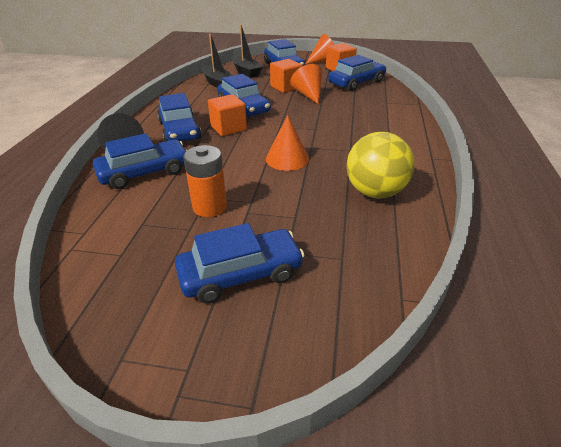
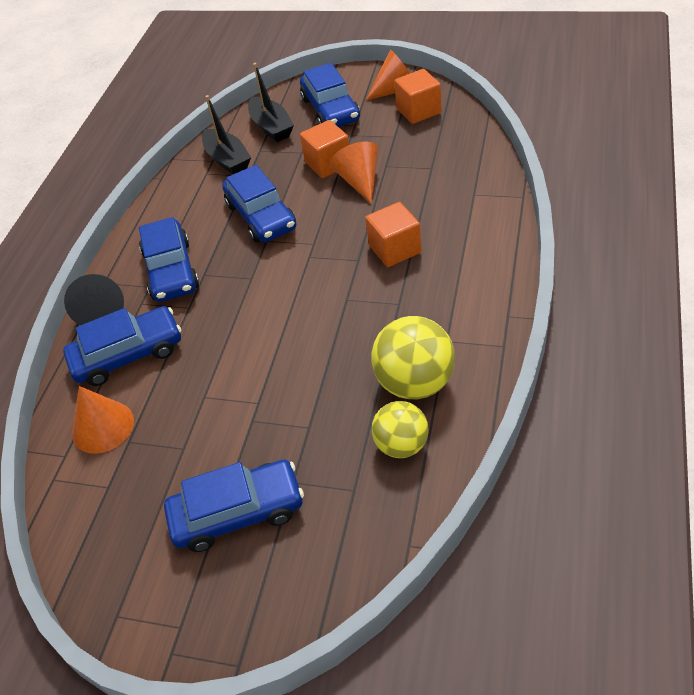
camera: 10 degrees right, 10 degrees up
(210, 207) = (207, 412): orange battery -> none
(228, 128) = (237, 263): orange cube -> orange cube (395, 249)
(287, 159) = (311, 323): orange cone -> orange cone (103, 427)
(356, 82) = (438, 146): blue car -> none
(375, 229) = (401, 445): none -> yellow ball

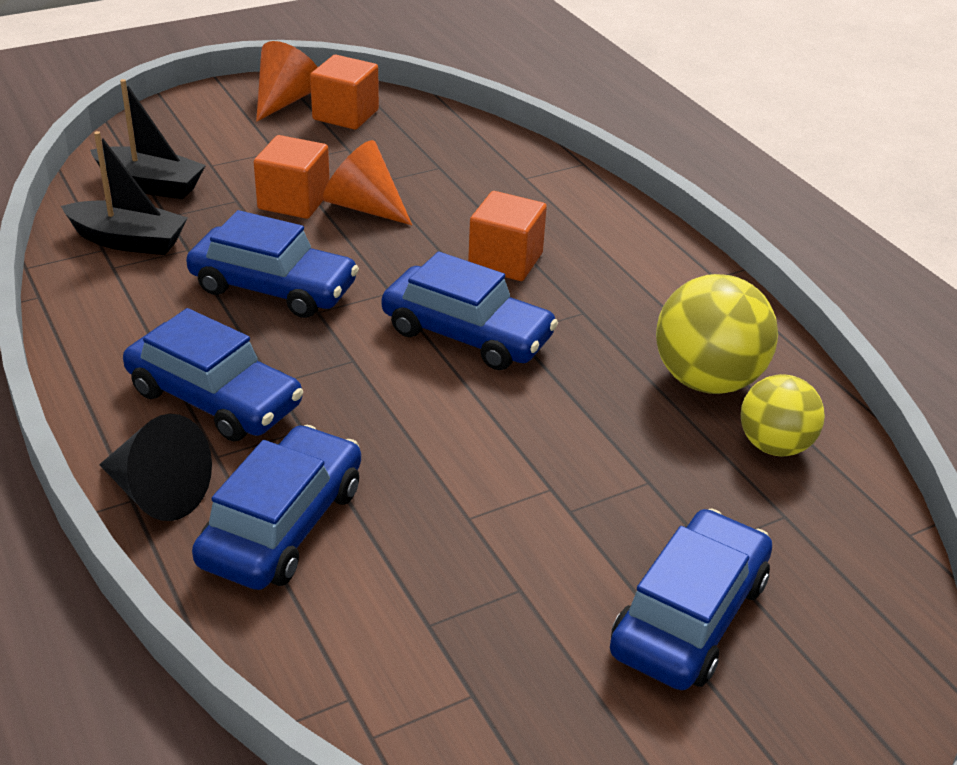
camera: 50 degrees left, 10 degrees down
(103, 427) = (363, 629): orange cone -> none
(330, 109) = (217, 143): blue car -> blue car (467, 334)

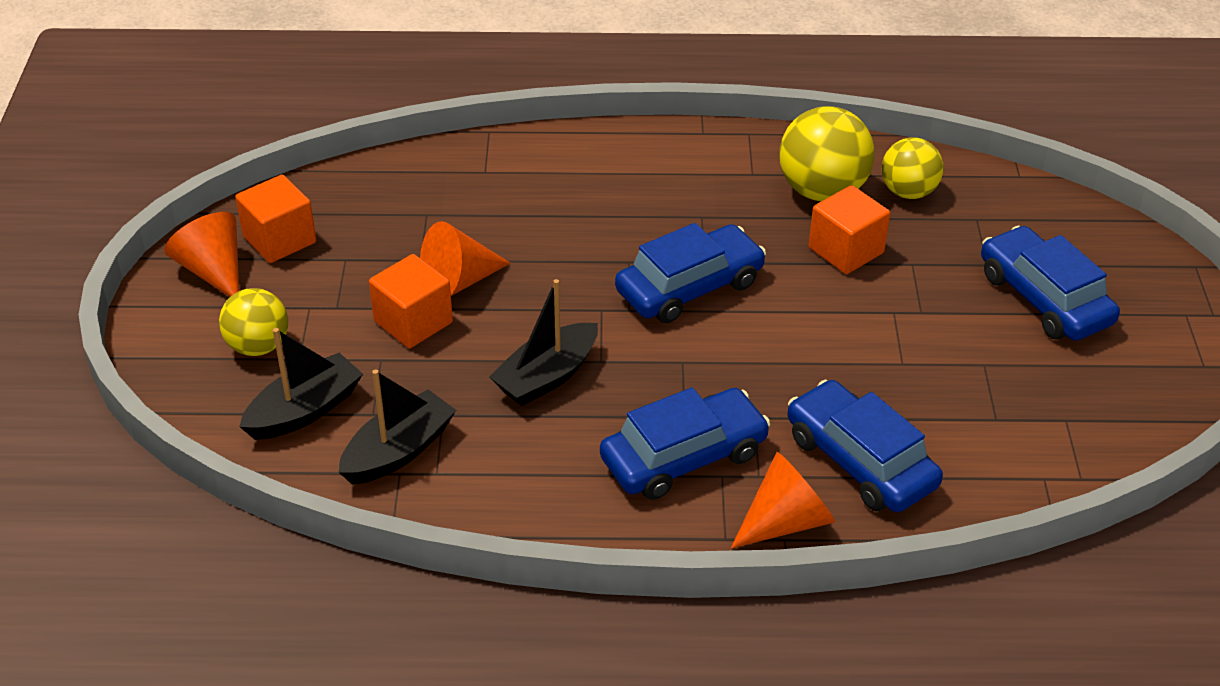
camera: 60 degrees left, 5 degrees up
(158, 493) = (785, 521): black cone -> orange cone
(212, 144) = (258, 346): none -> yellow ball
(273, 287) = (547, 377): blue car -> black boat
(505, 260) = (603, 230): orange cube -> orange cube (846, 250)

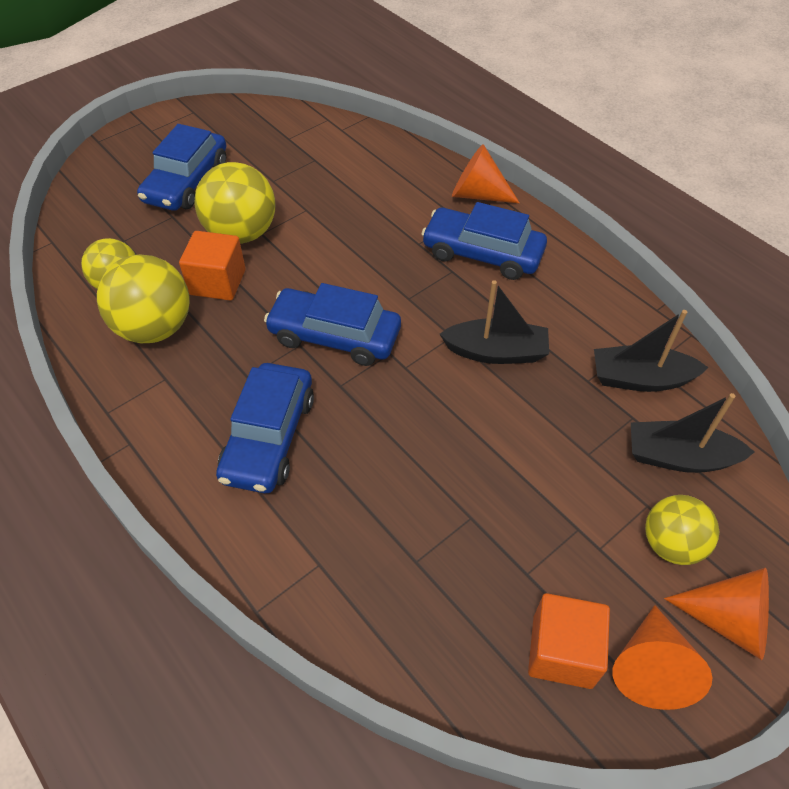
camera: 130 degrees left, 10 degrees up
(413, 322) = (536, 464): orange cube -> none
(458, 281) = (467, 471): orange cone -> orange cone (728, 620)
(860, 461) = (403, 189): blue car -> blue car (269, 437)
(908, 298) = (241, 233): none -> yellow ball

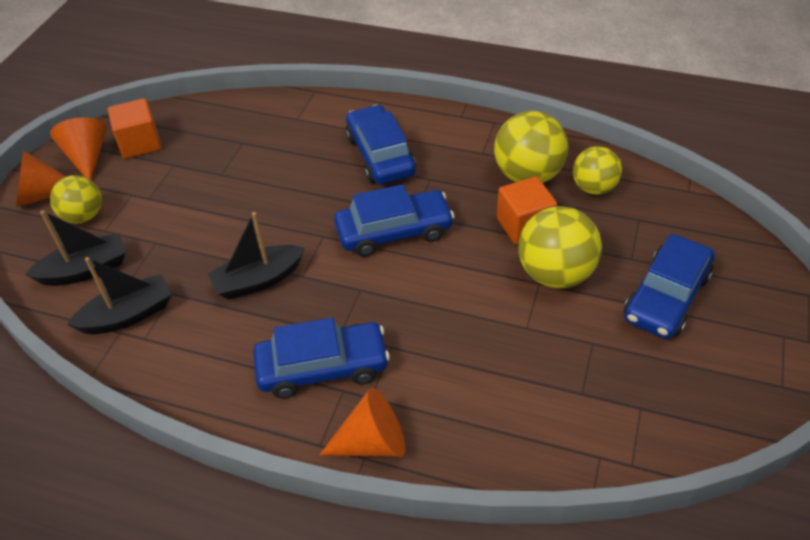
camera: 150 degrees right, 5 degrees down
(186, 182) = (666, 297): blue car -> blue car turned 135 degrees counterclockwise

